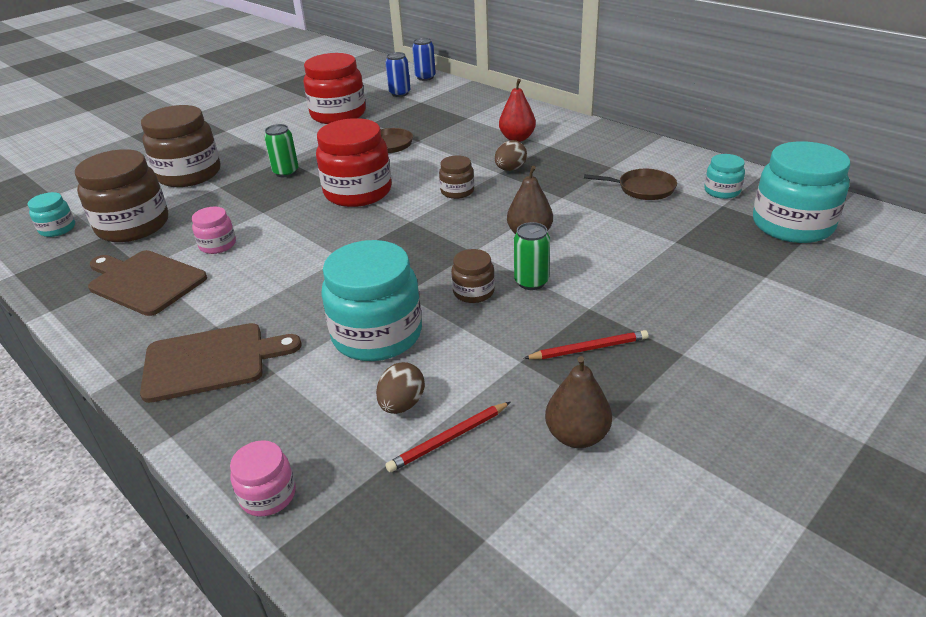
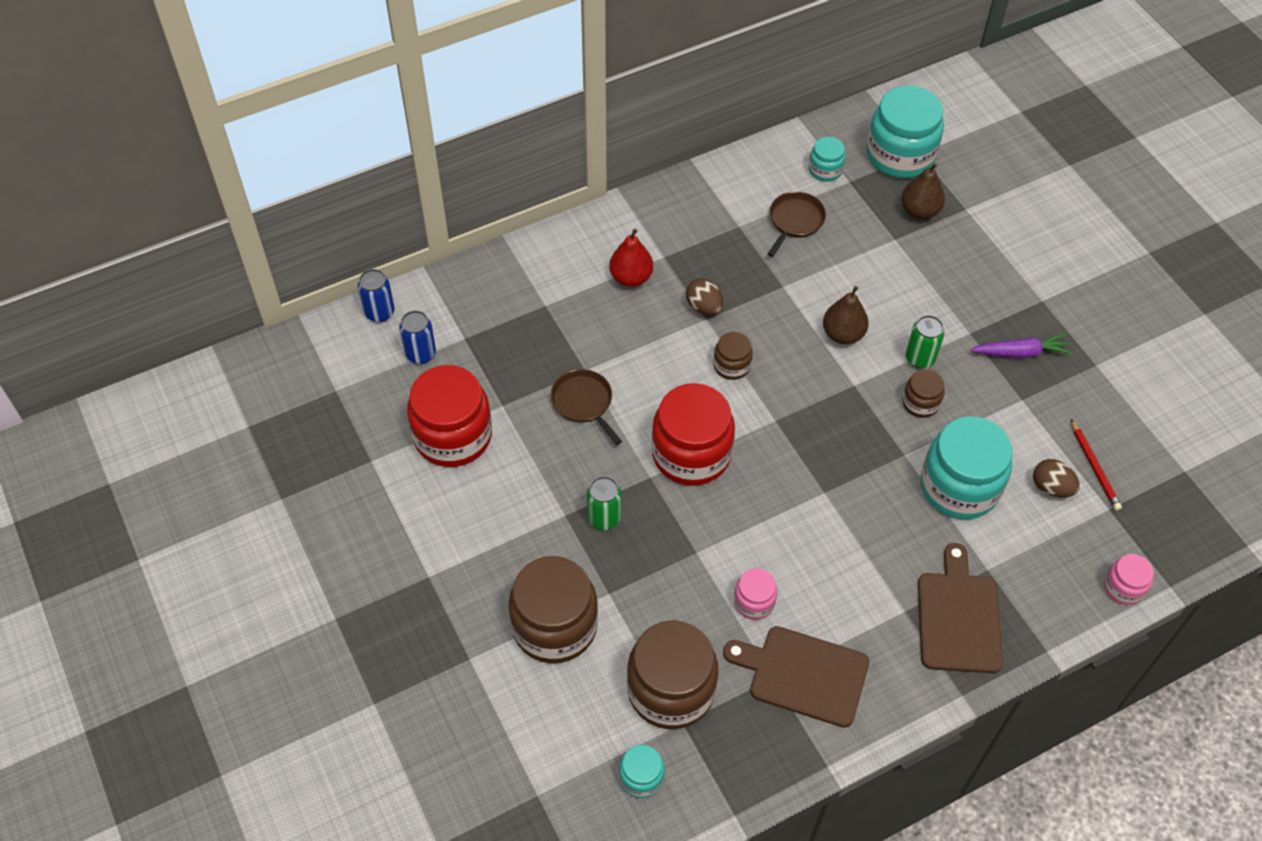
camera: 75 degrees left, 20 degrees up
(144, 281) = (803, 675): brown cutting board -> brown cutting board turned 60 degrees clockwise
(577, 436) = (1109, 393): brown pear -> brown pear (919, 211)
(588, 349) = (1020, 353): red pencil -> purple carrot

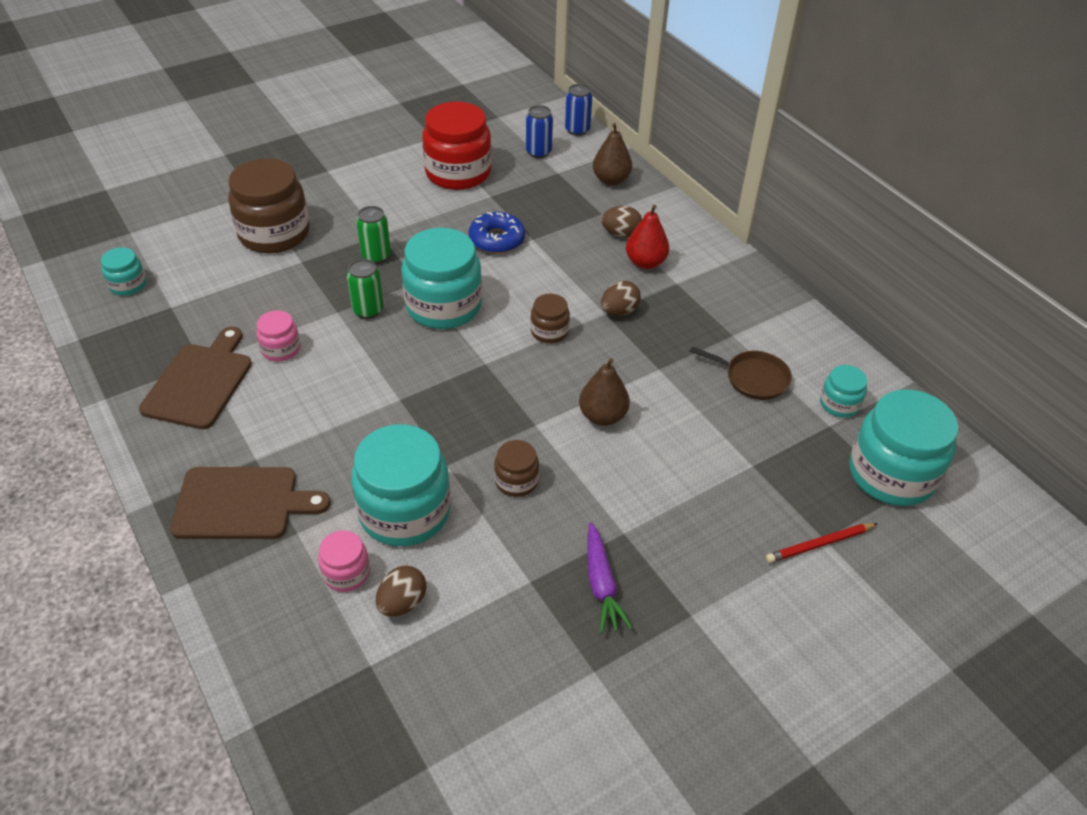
camera: 85 degrees right, 10 degrees down
(582, 292) = (621, 234): none -> brown egg
(583, 402) = (497, 239): brown pan -> blue donut
(671, 690) = (203, 299): brown jar -> none
(691, 454) = (443, 306): red jar -> turquoise jar
(919, 211) = (805, 490): brown pear -> brown pear (611, 180)
(920, 358) = (579, 482): green can -> green can (368, 310)
(1094, 467) = (432, 653): red pencil -> red pencil (819, 544)
(1123, 587) = (258, 670): pink jar -> pink jar (346, 573)

